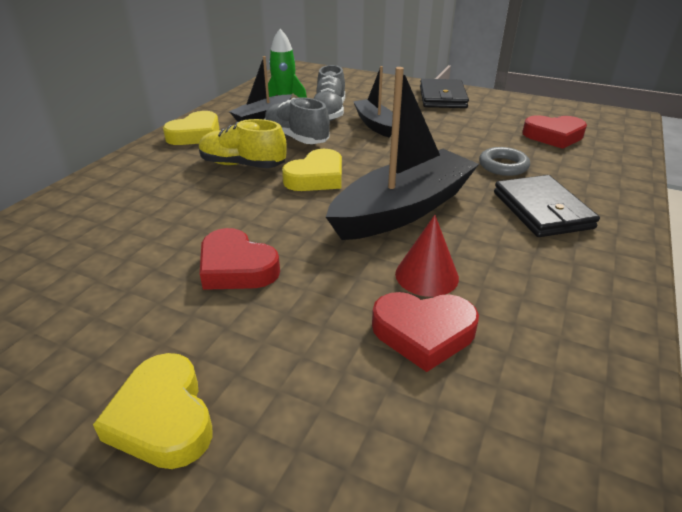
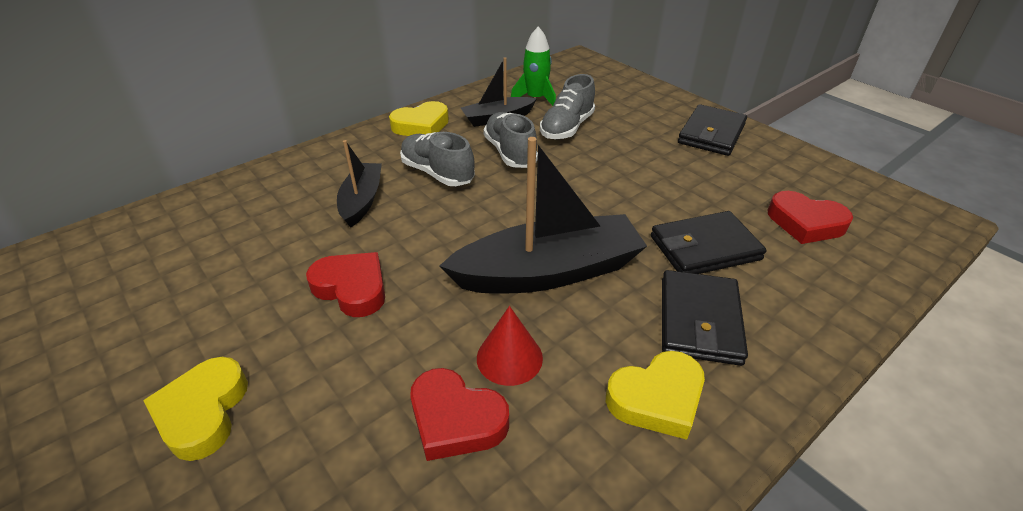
camera: 25 degrees right, 5 degrees up
(236, 267) = (352, 288): red heart -> red heart turned 150 degrees clockwise
(243, 165) = (437, 173): yellow shoe -> grey shoe
(316, 177) = (493, 207): yellow heart -> yellow heart (657, 399)
(375, 124) = (604, 154): black boat -> black boat (362, 201)
(503, 166) = (704, 248): grey ring -> black wallet

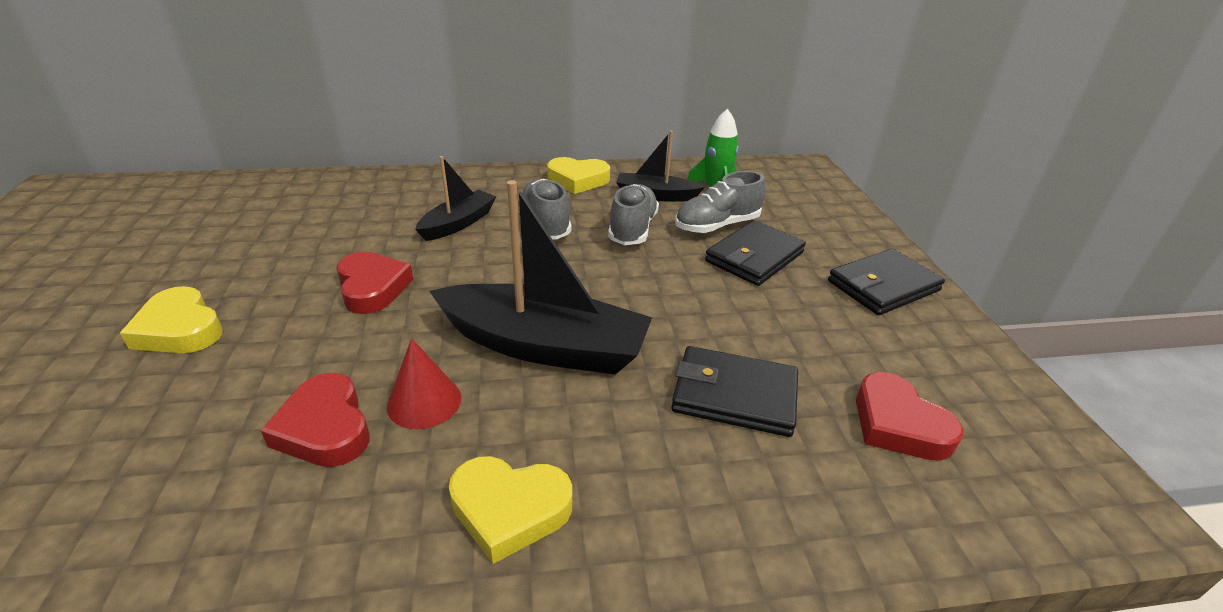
camera: 30 degrees right, 5 degrees down
(203, 412) = (180, 329): yellow heart -> yellow heart turned 75 degrees counterclockwise
(699, 321) = (642, 462): black wallet -> black wallet (754, 257)

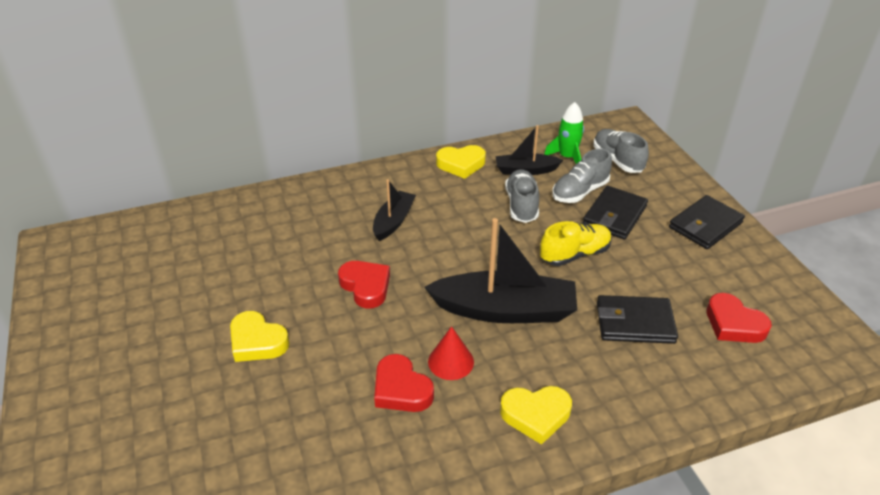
camera: 10 degrees left, 5 degrees up
(545, 224) = (457, 211): grey shoe -> grey shoe (617, 160)
(679, 293) = (574, 254): none -> yellow shoe

